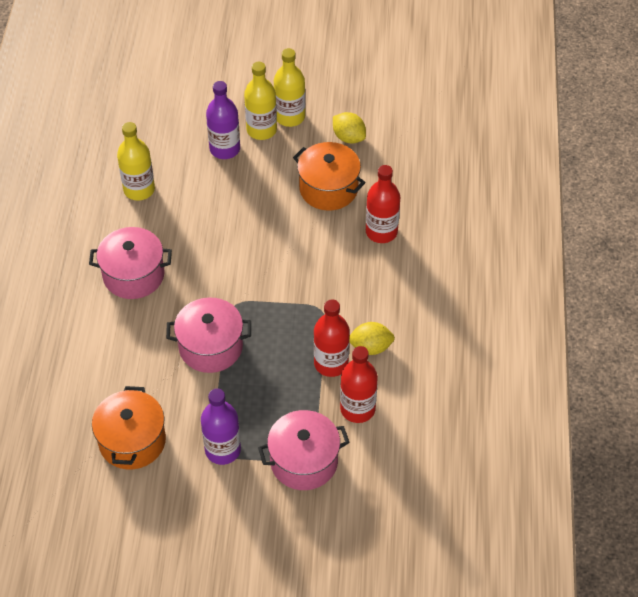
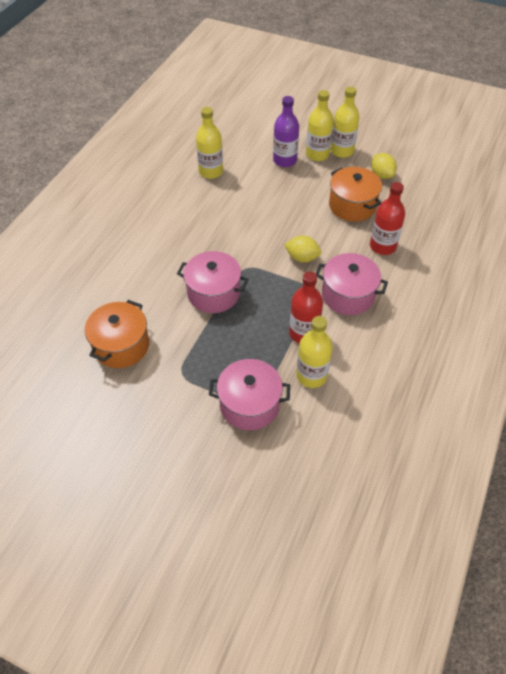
camera: 20 degrees right, 0 degrees up
(133, 275) = (180, 227): pink pot -> pink pot (348, 295)
(223, 450) = (188, 374): purple bottle -> none
(357, 409) = (311, 376): red bottle -> yellow bottle
(370, 347) = (341, 330): yellow lemon -> yellow lemon (302, 258)

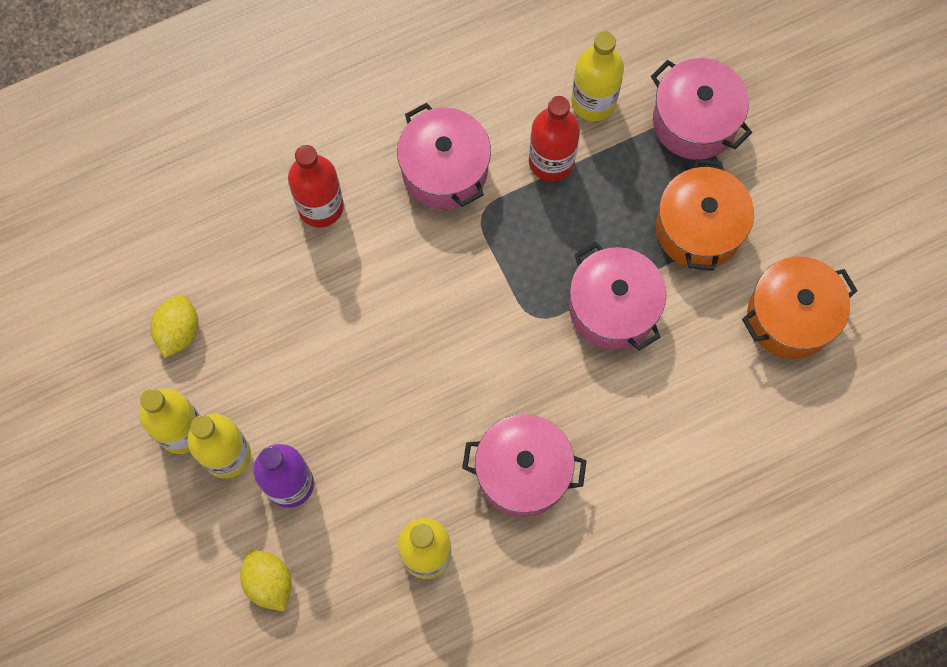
camera: 140 degrees left, 20 degrees up
(197, 215) = (523, 472): none -> pink pot
(302, 258) = (445, 273): yellow lemon -> yellow lemon (269, 582)
(352, 205) = (284, 308): orange pot -> orange pot (698, 229)

